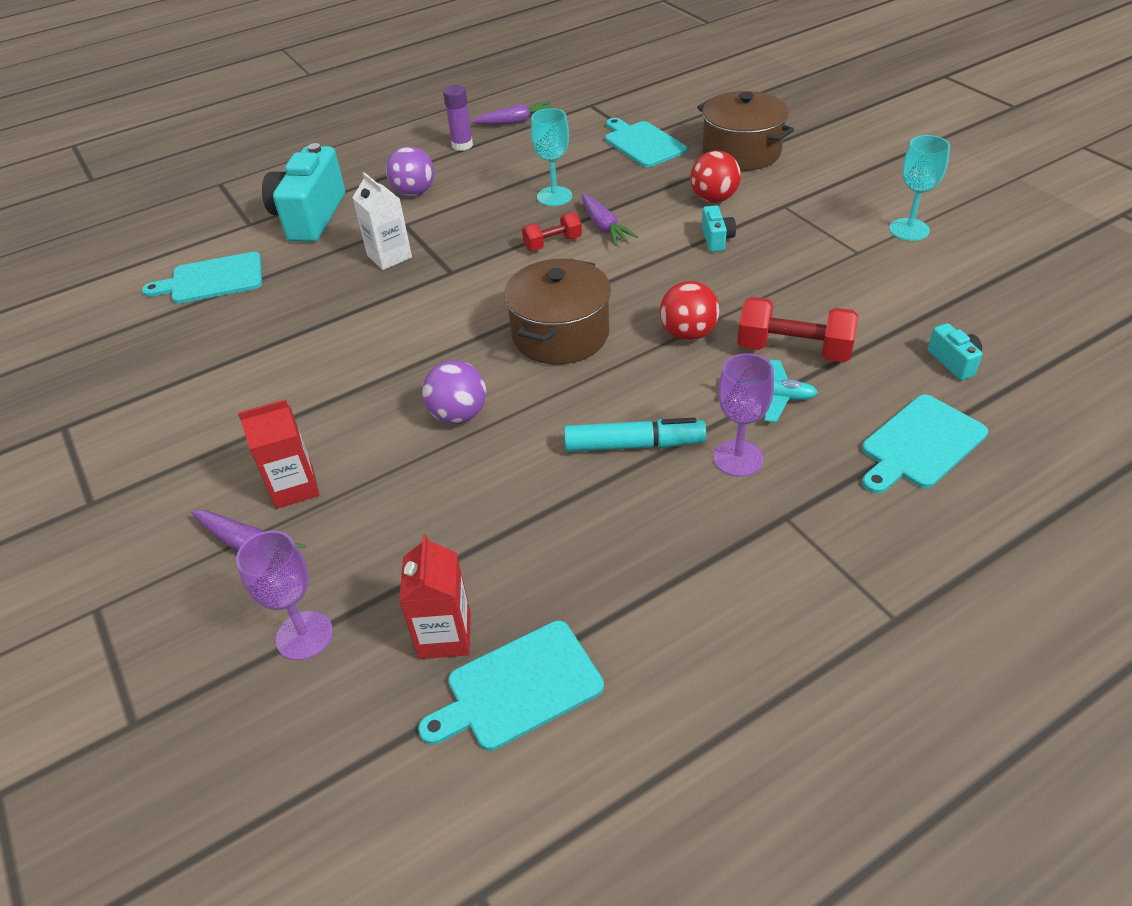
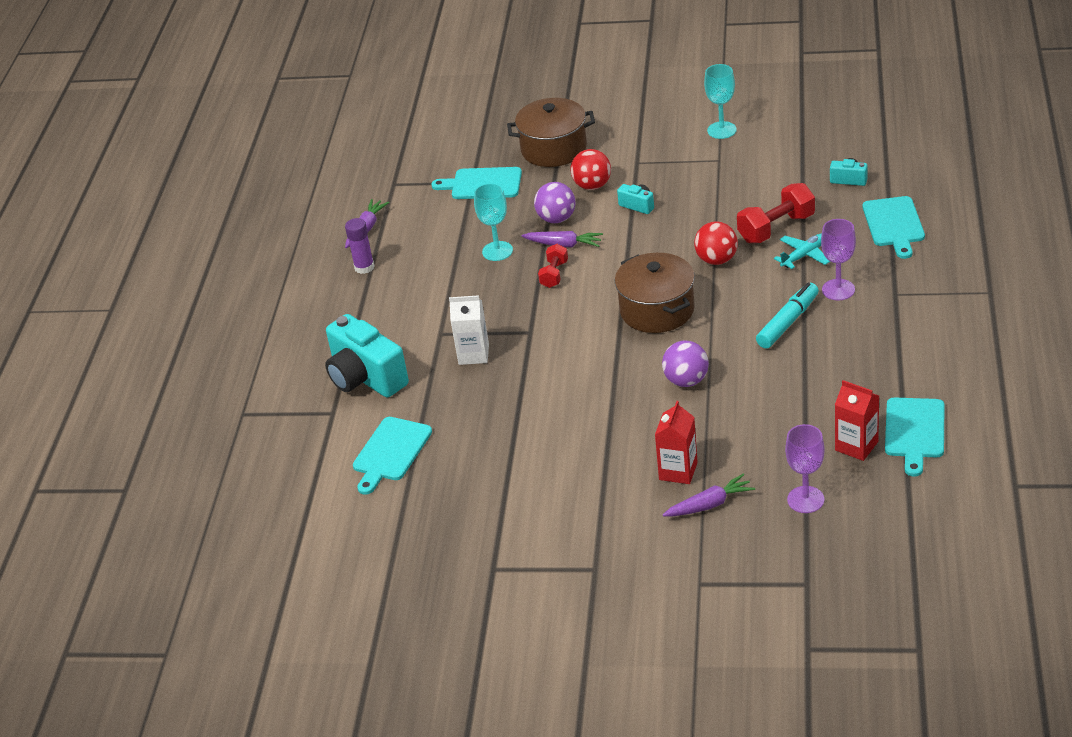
camera: 50 degrees left, 5 degrees down
(414, 192) = (401, 314): purple ball -> purple ball (556, 219)

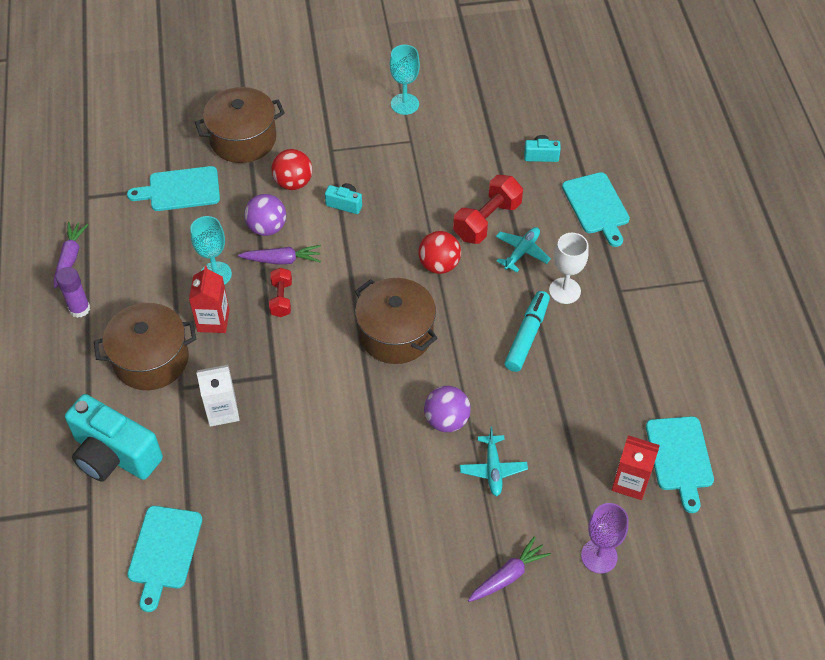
camera: 20 degrees left, 15 degrees up
(419, 310) = (151, 359): none -> brown pot
(678, 471) = (466, 537): red carton -> red carton (213, 321)
(720, 422) = (493, 469): none -> turquoise plane
(838, 290) = (564, 291): purple goblet -> white goblet

